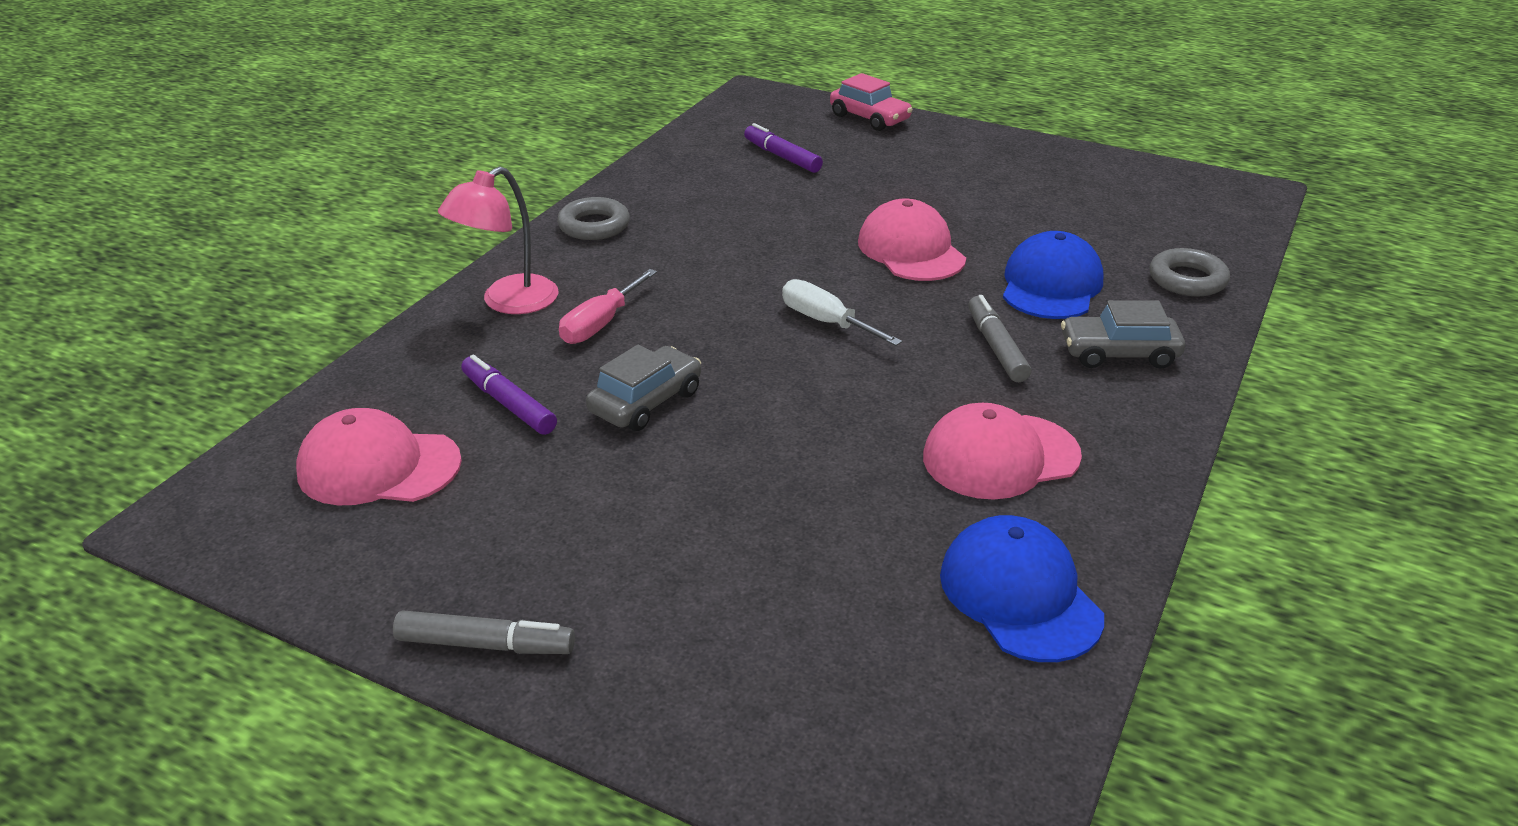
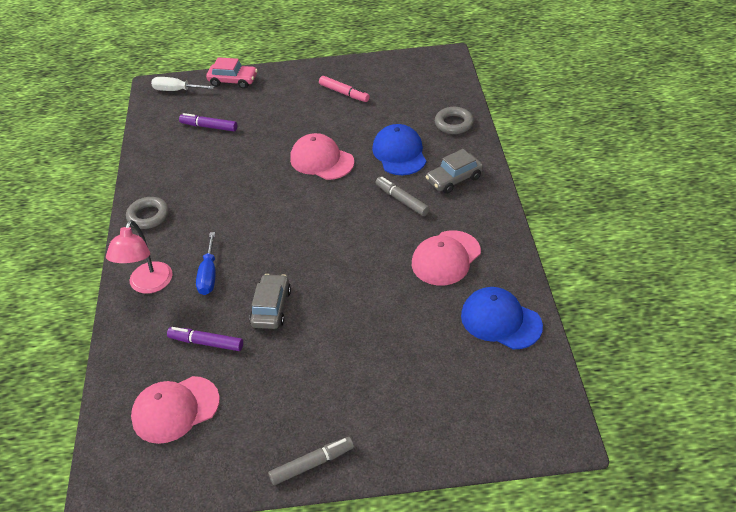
camera: 30 degrees left, 10 degrees up
(600, 324) = (208, 275): pink screwdriver -> blue screwdriver
(826, 322) = (316, 222): white screwdriver -> white screwdriver (176, 90)
(1028, 182) = (344, 93): none -> pink marker

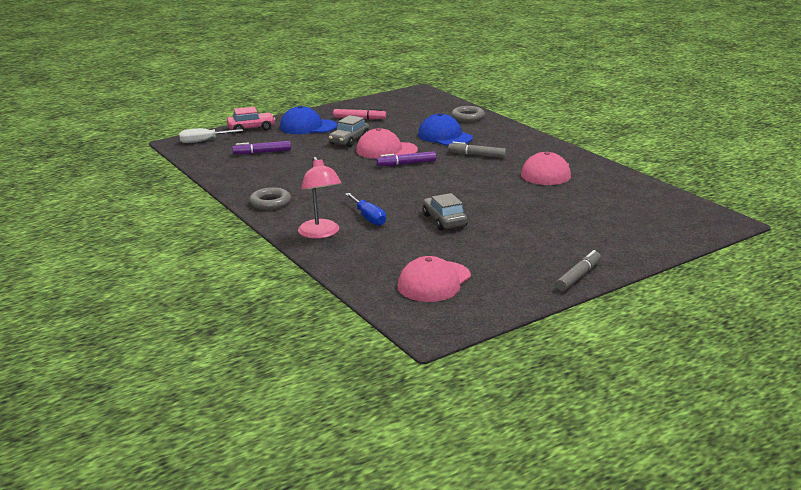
camera: 30 degrees left, 20 degrees down
(206, 343) = (414, 247): purple marker -> purple marker (406, 164)
(454, 179) = (503, 140): grey car -> grey car (349, 140)
(500, 320) = (622, 188): blue cap -> blue cap (307, 127)

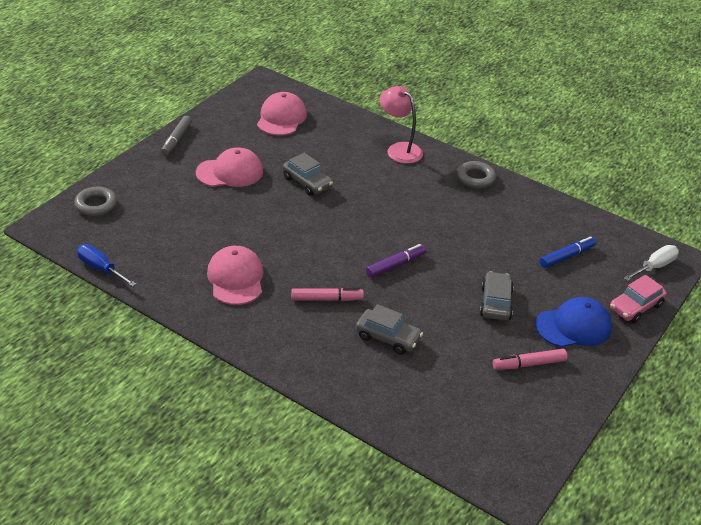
camera: 155 degrees right, 15 degrees up
(262, 152) = (566, 256): purple marker -> blue marker
(368, 218) = (374, 174): blue screwdriver -> blue screwdriver (100, 268)
(386, 150) = (436, 289): pink cap -> pink cap (230, 172)
(444, 136) = (388, 337): blue cap -> grey car
(468, 117) = (385, 402): grey ring -> grey ring (96, 205)
(477, 155) = (327, 299): grey marker -> pink marker

